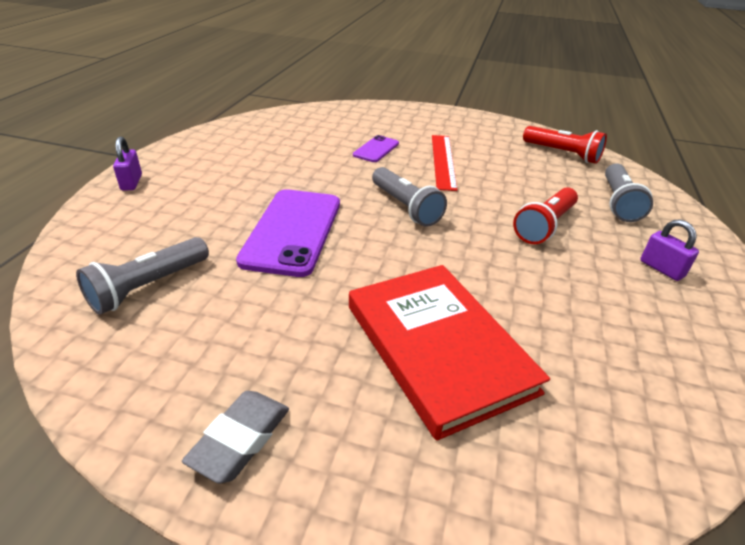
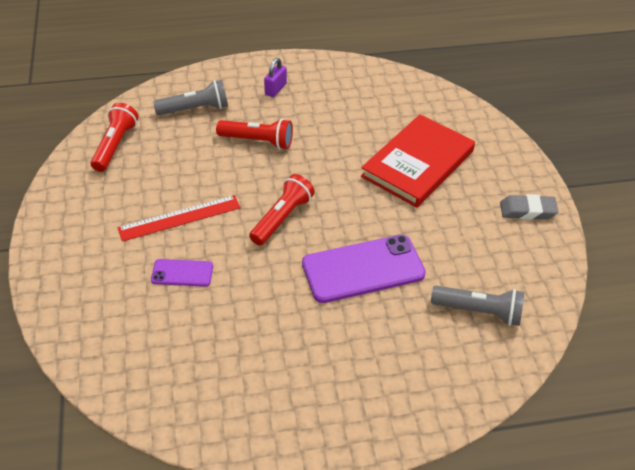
camera: 115 degrees left, 10 degrees up
(131, 182) = (376, 429): purple padlock -> none
(405, 207) = (282, 218): grey flashlight -> red flashlight

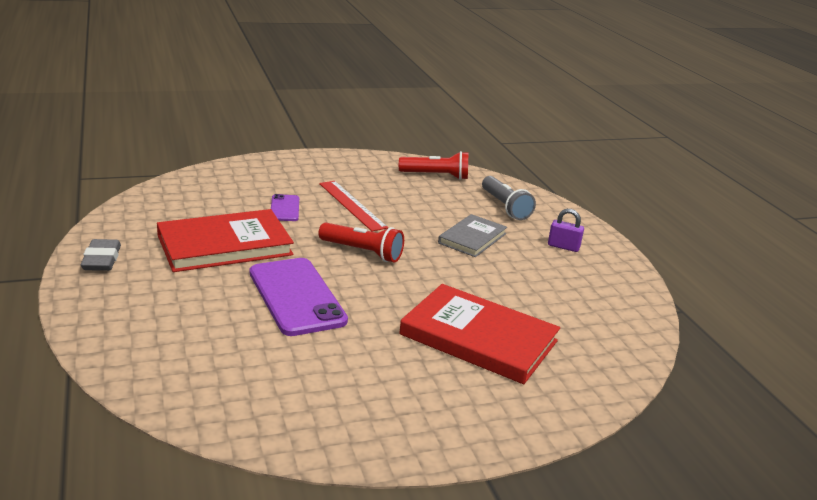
camera: 80 degrees right, 20 degrees down
(258, 141) = (472, 238): red flashlight -> grey book
(264, 323) = (224, 245): none -> red book
(479, 311) = (234, 372): grey flashlight -> none
(527, 211) = (418, 428): grey eraser -> grey eraser (102, 260)

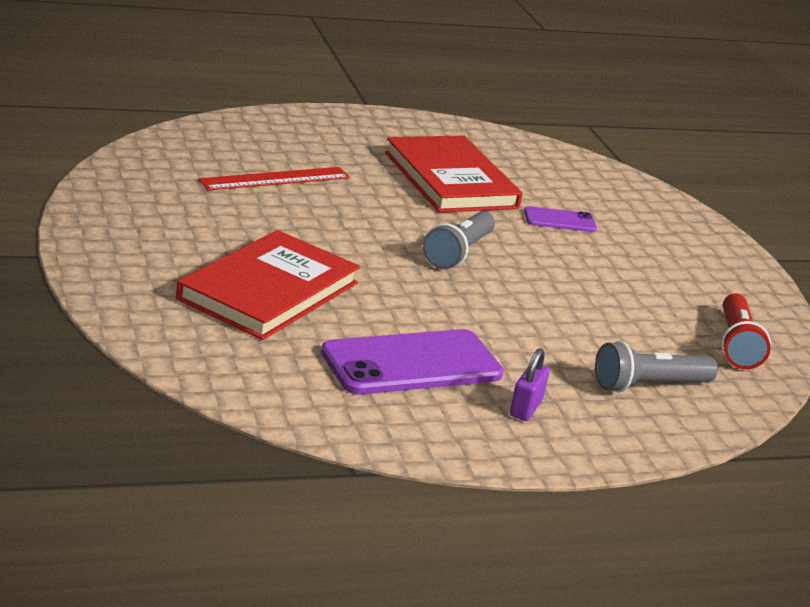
camera: 90 degrees right, 0 degrees up
(102, 260) = (402, 125): grey eraser -> none
(296, 296) = (346, 205): purple phone -> purple phone (412, 364)
(352, 205) = (591, 264): red ruler -> red ruler (275, 179)
(362, 252) = (458, 253): red flashlight -> grey flashlight
(472, 238) = (525, 335): grey book -> none

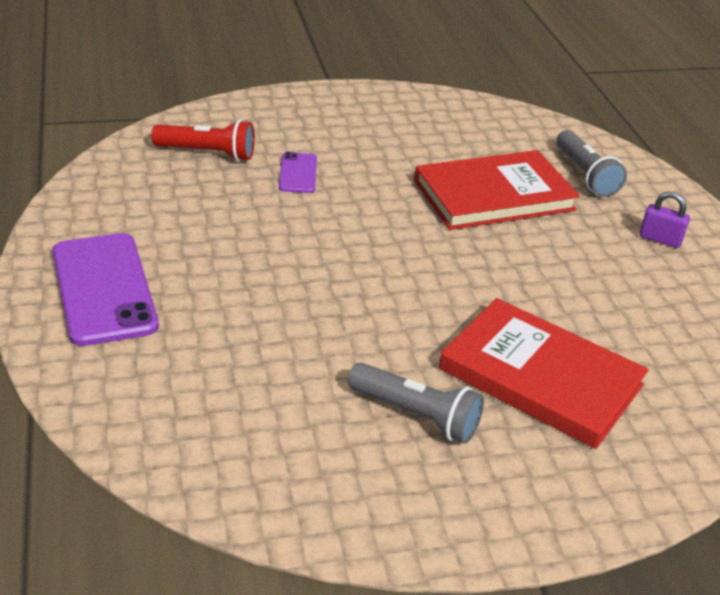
camera: 85 degrees left, 10 degrees up
(275, 179) = (255, 360): red ruler -> none
(412, 364) = (627, 292): purple phone -> purple phone (104, 289)
(451, 180) = (221, 228): red book -> red book (494, 195)
(458, 253) = (396, 242): grey flashlight -> grey flashlight (416, 415)
(736, 345) = (496, 125): red flashlight -> red flashlight (208, 153)

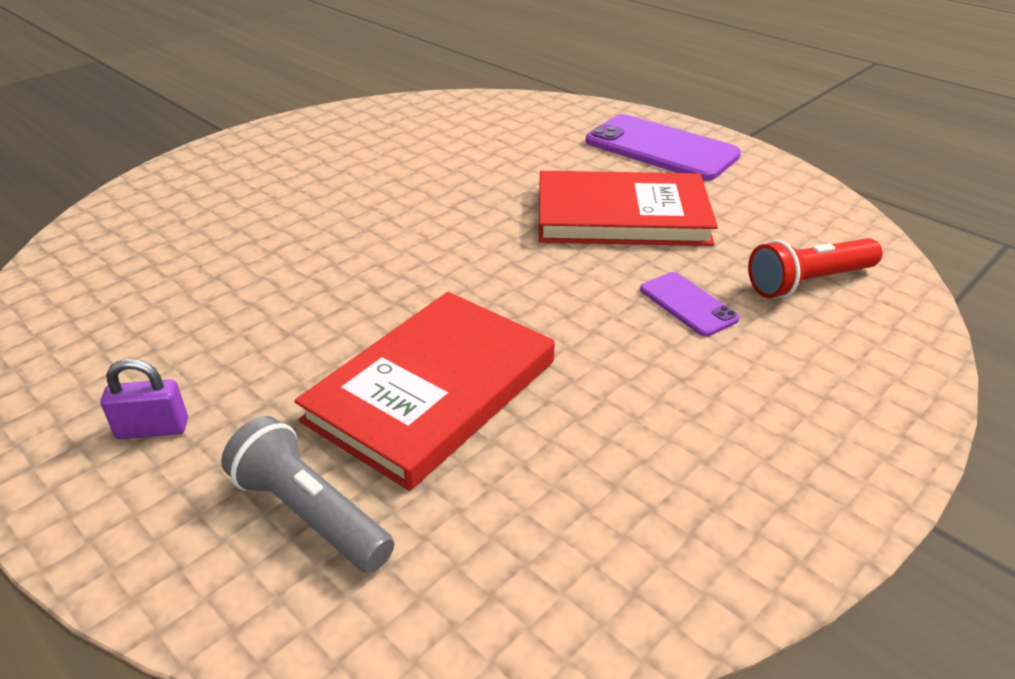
camera: 150 degrees right, 0 degrees up
(416, 415) = (354, 163): grey flashlight -> none
(540, 377) = (267, 216): red book -> red book (622, 215)

